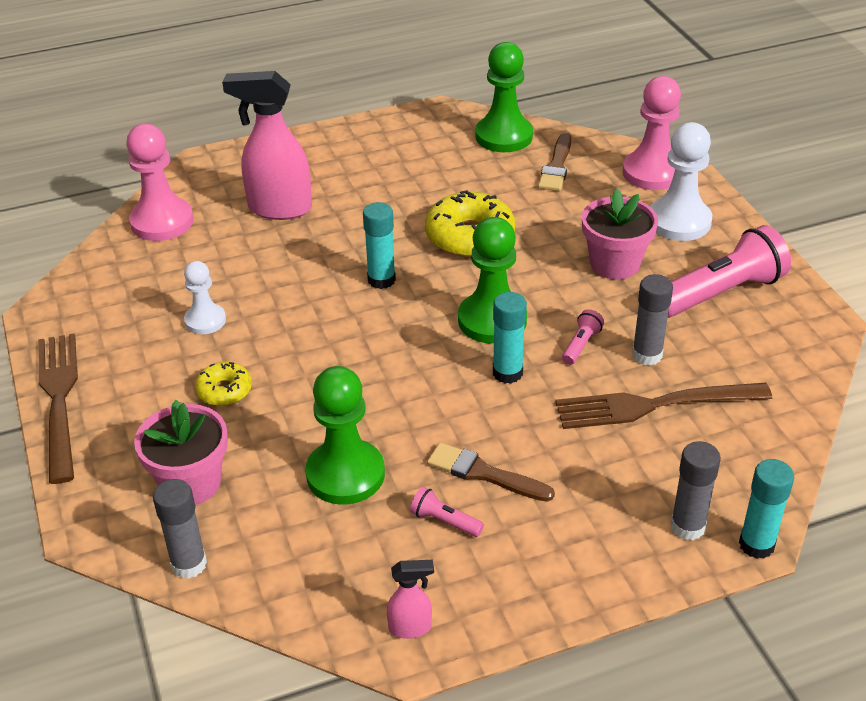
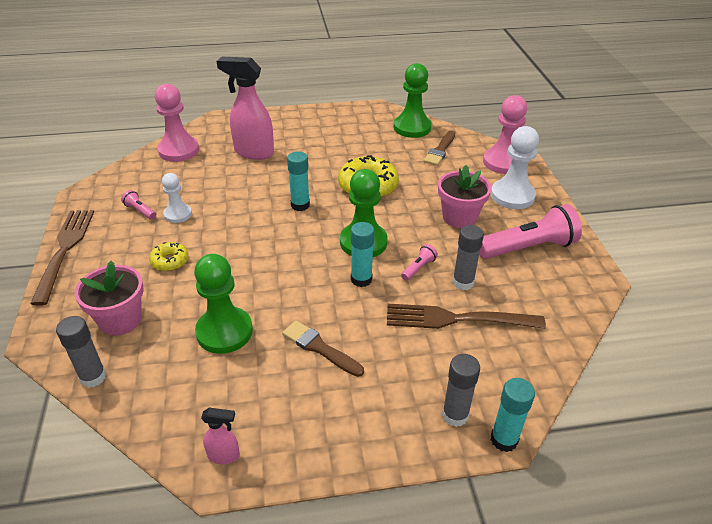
camera: 10 degrees right, 0 degrees up
(444, 521) = (279, 378): pink flashlight -> pink flashlight (140, 211)

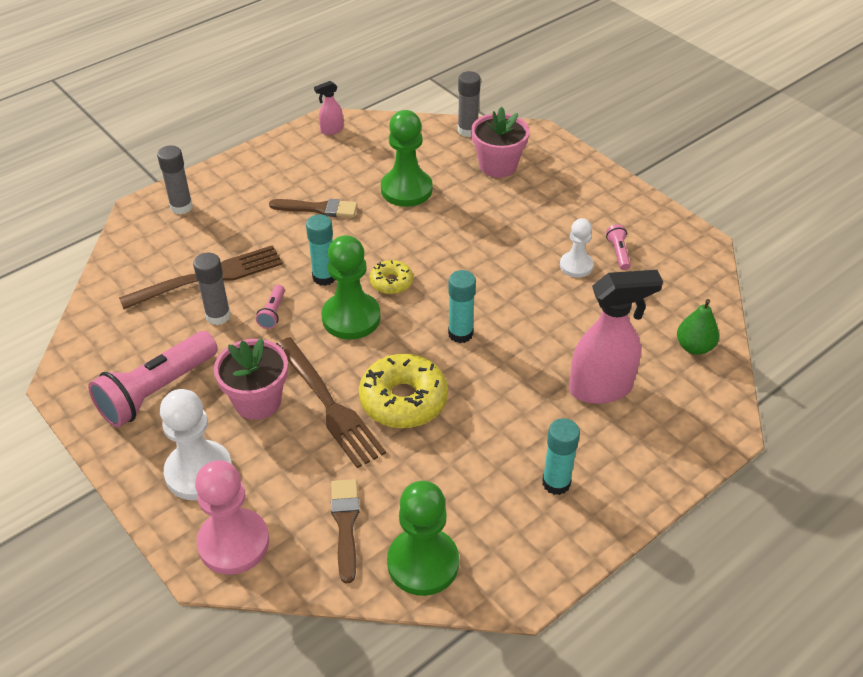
camera: 150 degrees right, 5 degrees up
(65, 250) = (624, 191): brown fork -> brown fork (329, 405)
(140, 211) = (618, 253): pink flashlight -> pink flashlight turned 105 degrees counterclockwise
(170, 261) = (520, 220): yellow donut -> yellow donut (391, 282)
(179, 150) = (694, 347): pink pawn -> green pear
(504, 439) = (138, 206): turquoise glue stick -> turquoise glue stick (556, 483)

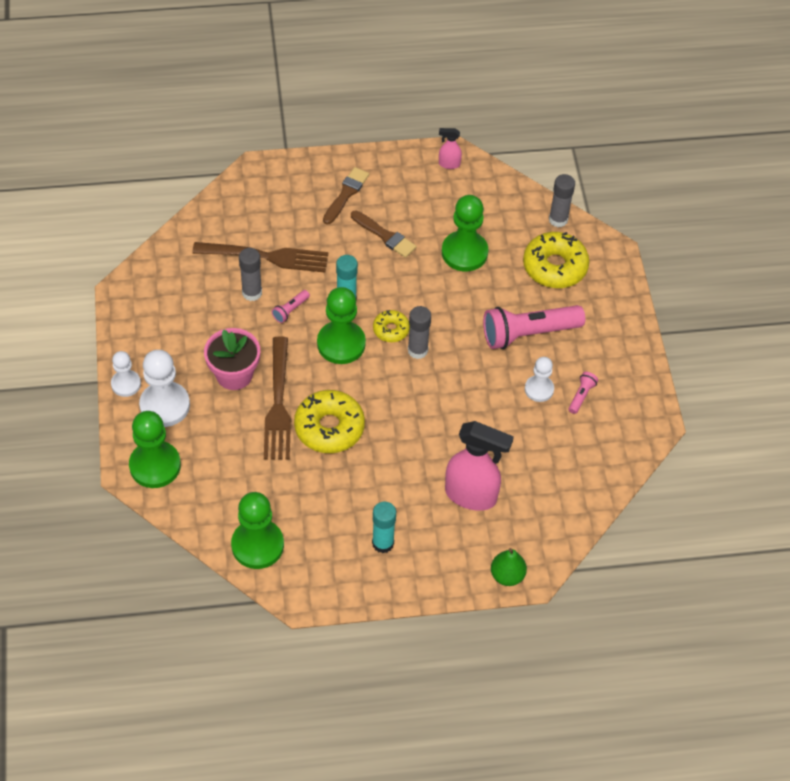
camera: 30 degrees right, 10 degrees up
(134, 473) = (126, 384): none -> white pawn
(157, 391) = (175, 331): pink flashlight -> pink flashlight (528, 334)
(181, 207) = (287, 182): grey glue stick -> grey glue stick (417, 350)
(234, 543) = (155, 466): pink pawn -> green pawn
(345, 525) = (229, 493): brown brush -> brown brush (346, 194)
(460, 334) = (407, 398): turquoise glue stick -> none
(498, 165) = (555, 267): pink flower pot -> yellow donut
(694, 347) = (567, 502): green pear -> green pear (507, 575)

